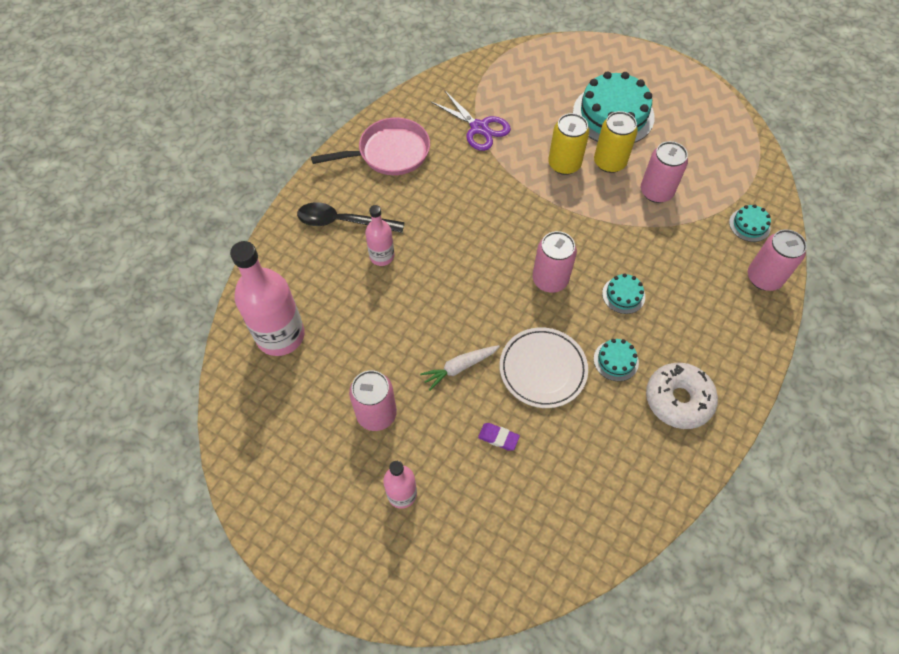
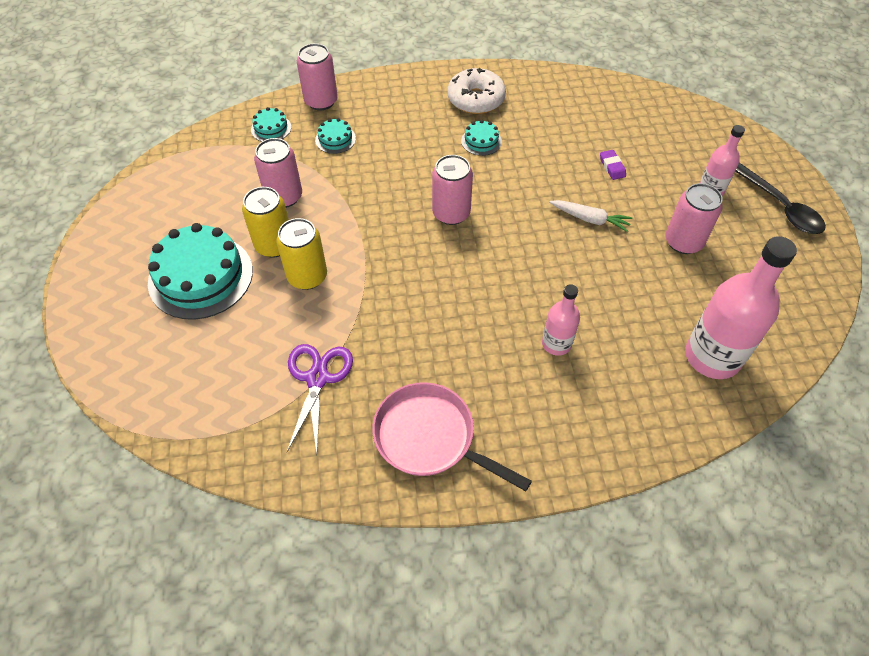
camera: 130 degrees left, 5 degrees down
(343, 222) = (556, 407): black spoon -> black spoon (779, 206)
(542, 369) = (534, 174): white plate -> none
(623, 295) = (418, 164): turquoise cake -> turquoise cake (335, 139)

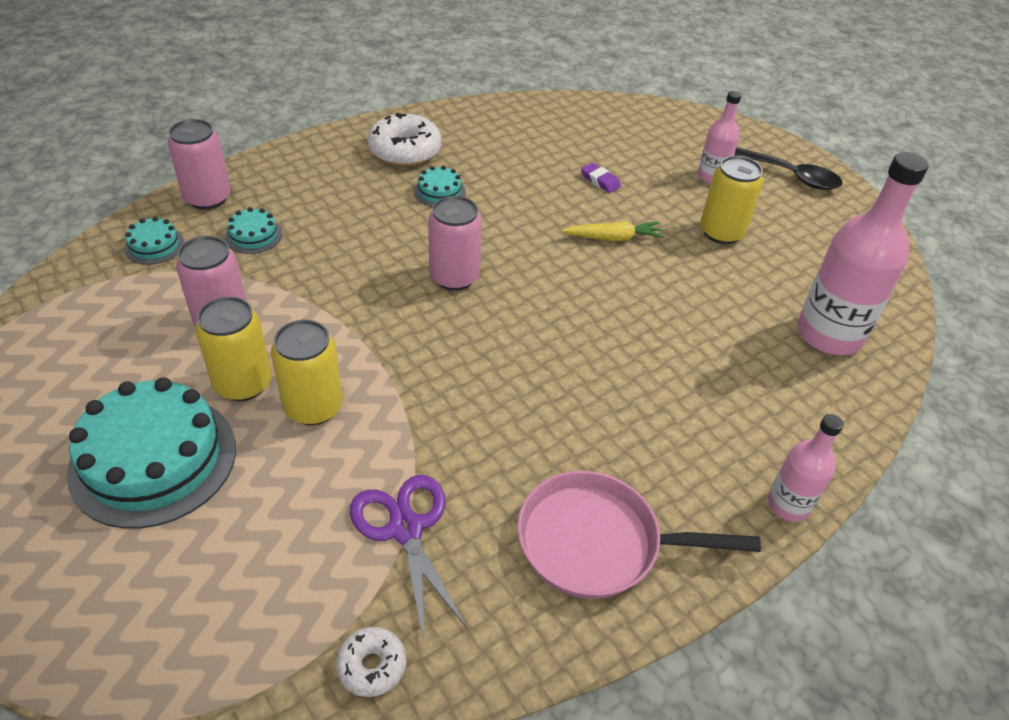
camera: 30 degrees left, 10 degrees down
(252, 452) = (372, 666): none -> white donut
(556, 344) = (667, 378): pink bottle -> pink bottle (788, 505)
(589, 219) = (613, 238): white carrot -> yellow carrot
(683, 242) = (721, 232): pink can -> yellow can

